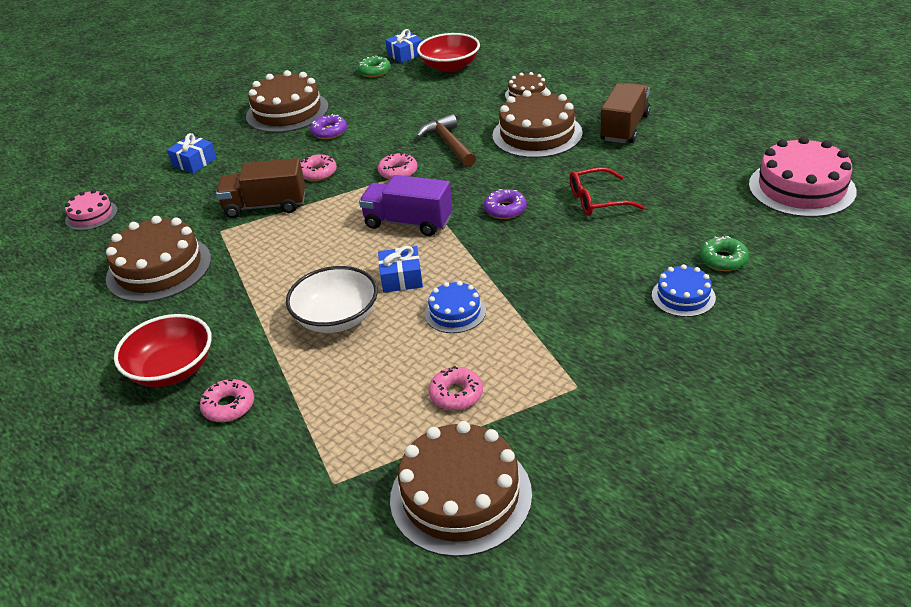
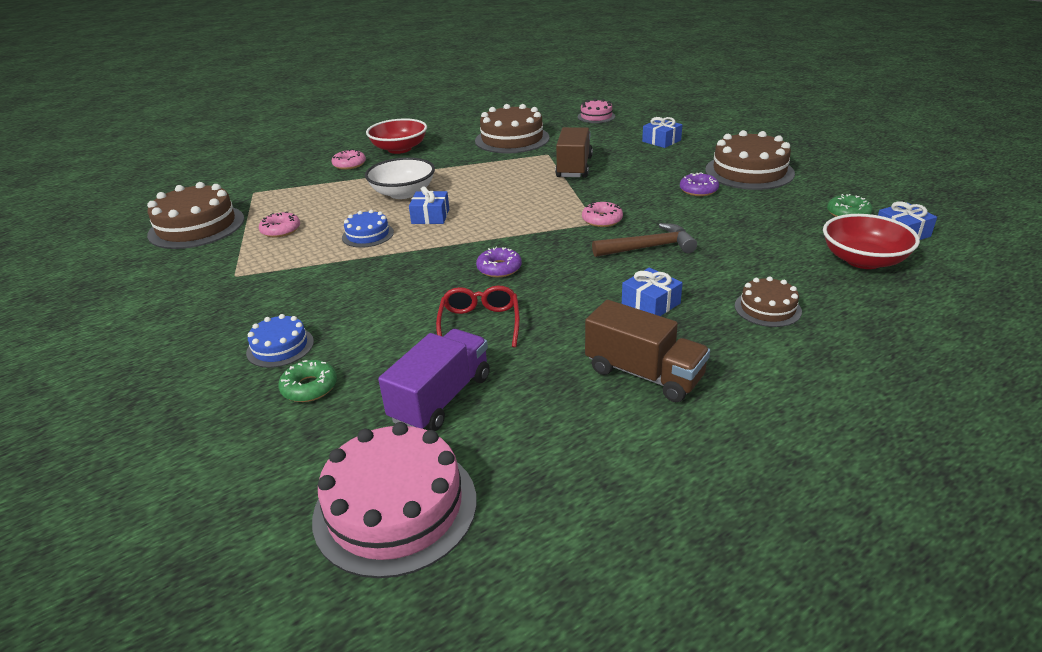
camera: 100 degrees right, 5 degrees down
(318, 173) = (619, 185): pink donut -> none
(408, 222) = (509, 221): purple truck -> purple truck (441, 398)
(537, 134) = (650, 303): brown cake -> blue gift

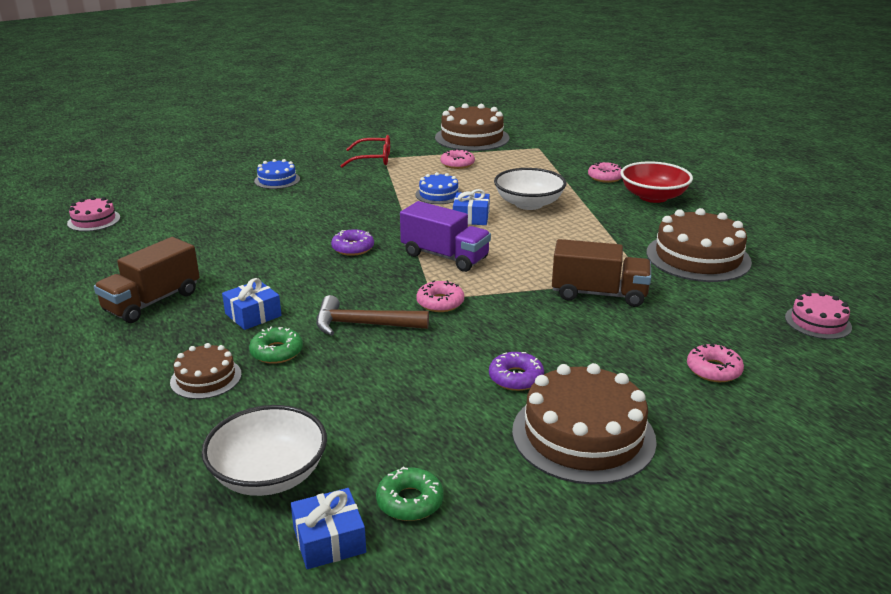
camera: 90 degrees right, 5 degrees down
(309, 387) = (224, 192): green donut -> green donut (276, 352)
(395, 507) = (94, 220): pink cake -> pink cake, size x0.54
(441, 398) = (182, 229): purple truck -> purple truck (445, 256)
(480, 324) = (266, 240): red glasses -> red glasses (373, 159)
(649, 248) = (363, 324): brown hammer -> brown hammer turned 105 degrees clockwise
(661, 141) = (713, 370): blue gift -> pink donut
(863, 260) = (269, 475): red bowl -> white bowl

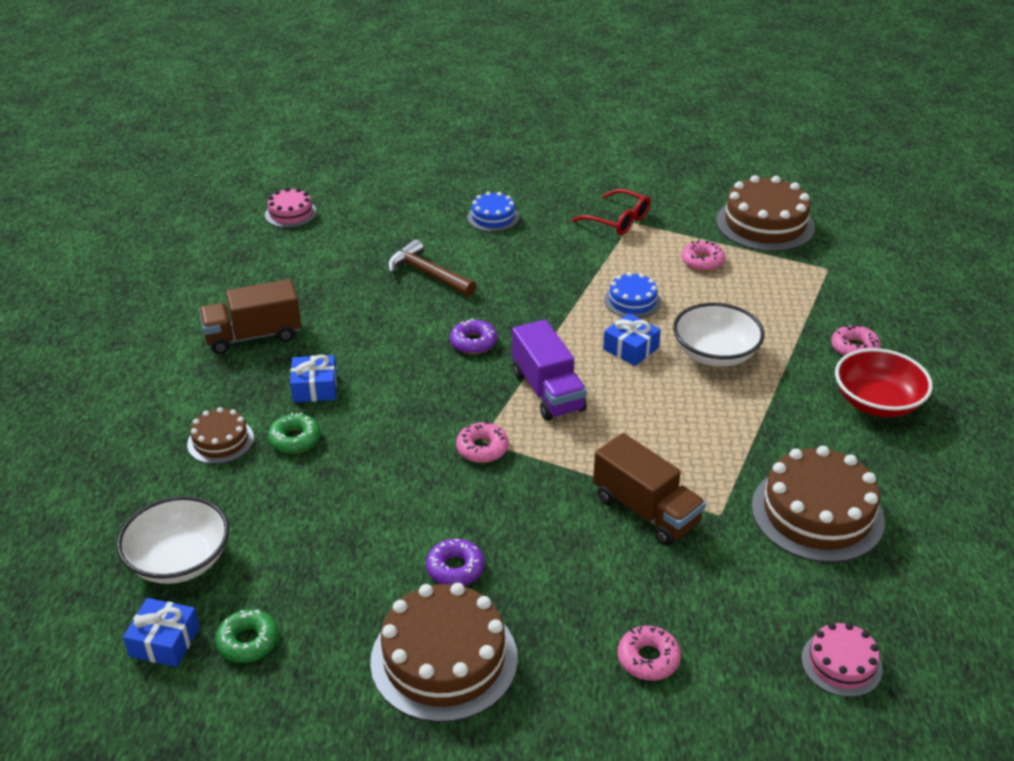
camera: 35 degrees right, 10 degrees up
(363, 324) = (391, 442): brown hammer -> brown hammer (428, 274)

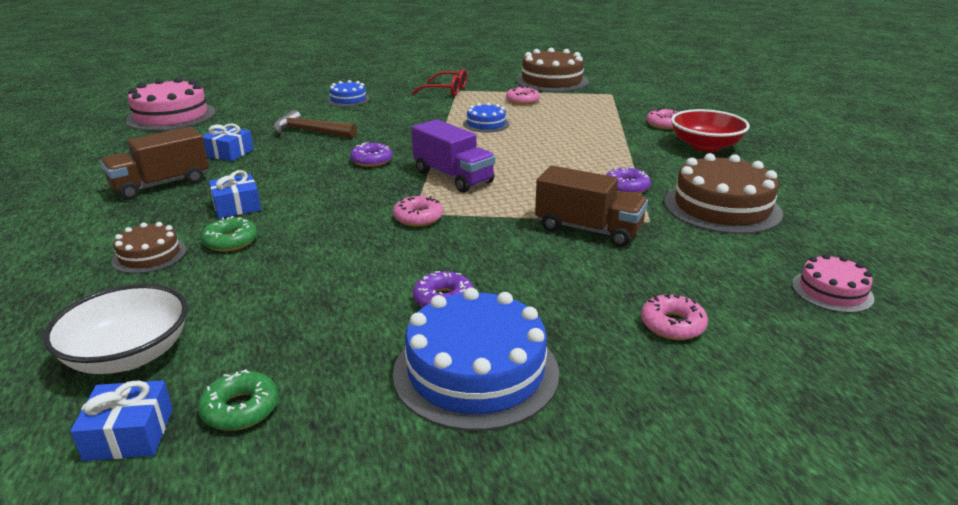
camera: 20 degrees left, 10 degrees down
(290, 213) = (171, 116): pink cake -> pink cake, size x1.86
(444, 659) = (476, 371): brown cake -> blue cake
(630, 348) = (503, 146): blue gift -> blue gift (228, 153)
(715, 354) = (569, 140): white bowl -> none
(730, 454) = (626, 187): none -> purple donut

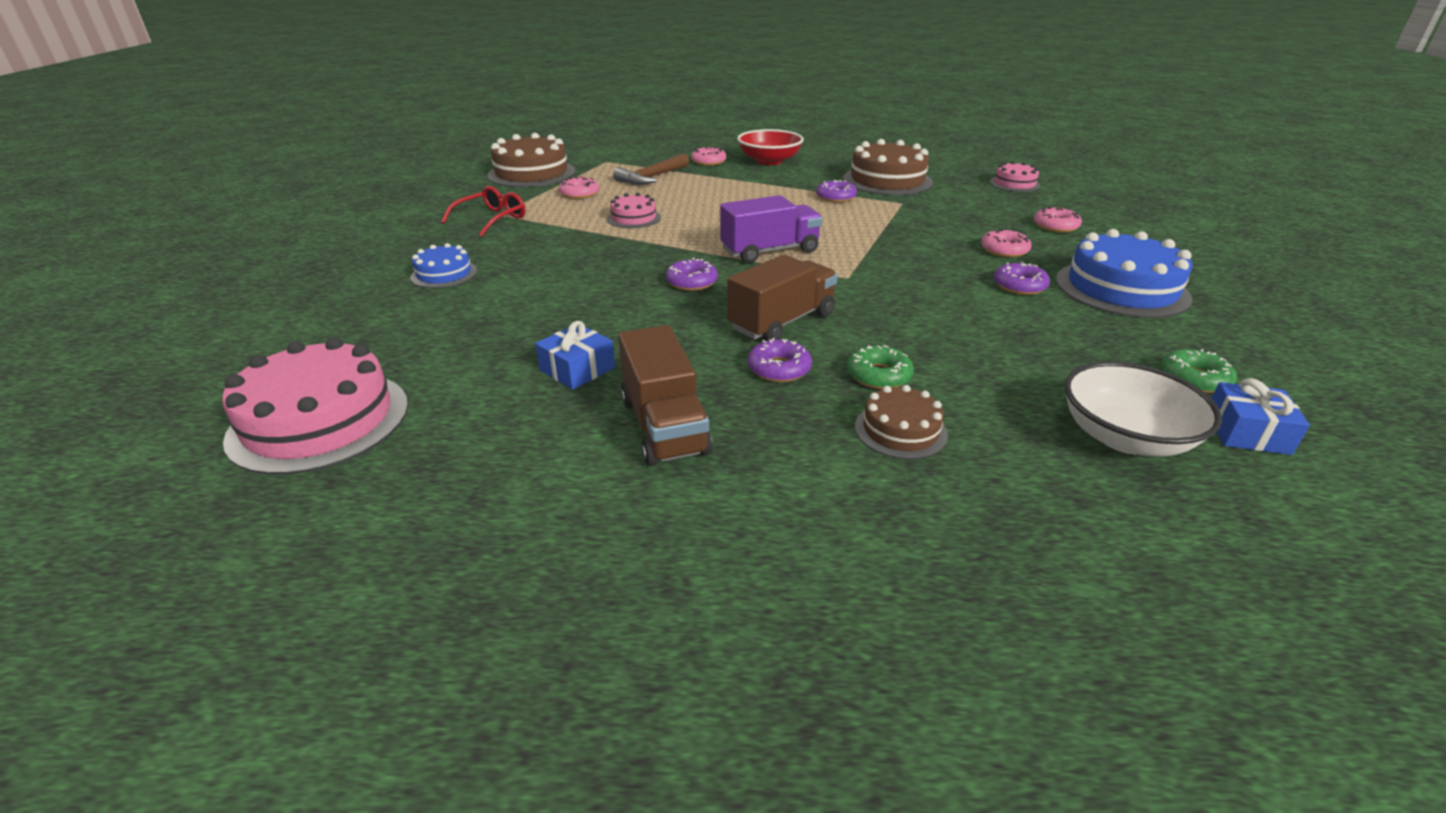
camera: 70 degrees left, 5 degrees up
(237, 206) = (779, 369): blue gift -> purple donut
(310, 131) = (550, 308): brown hammer -> brown hammer (652, 177)
(418, 217) = (859, 277): pink donut -> pink donut (1004, 250)
(486, 124) = (633, 218): blue cake -> pink cake
(588, 229) = (909, 222): brown truck -> brown truck (782, 322)

